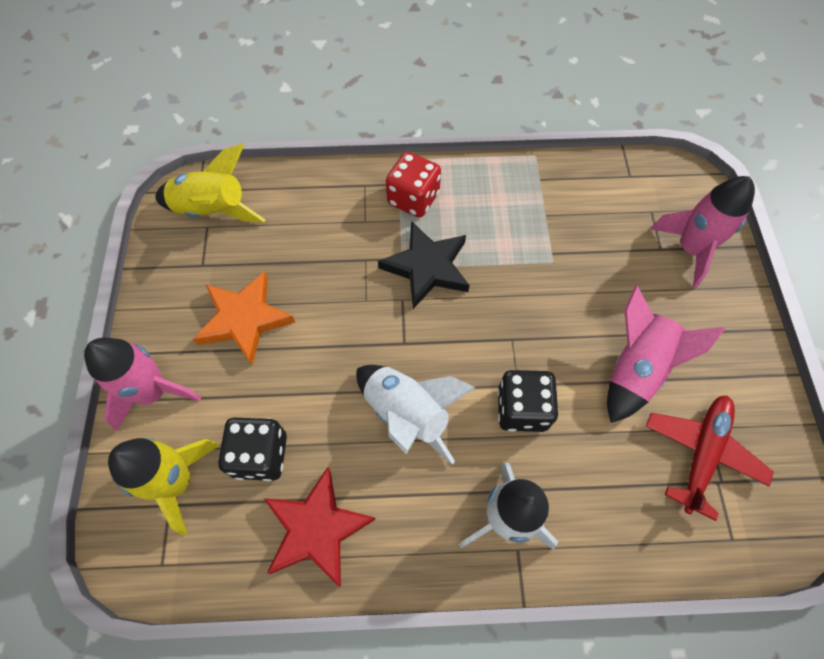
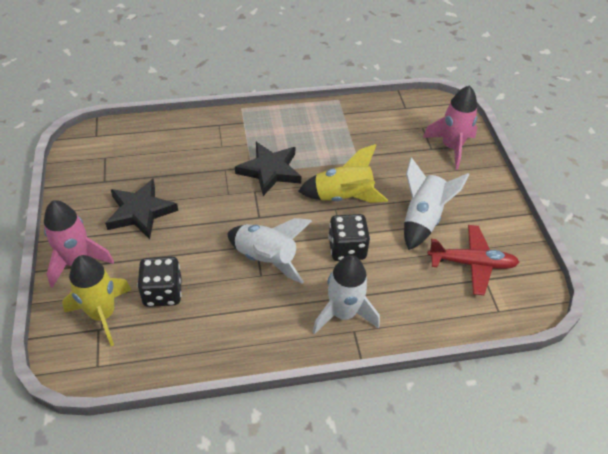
camera: 10 degrees left, 15 degrees down
(213, 210) = (108, 147): yellow rocket -> yellow rocket (343, 197)
(244, 319) = (140, 212): orange star -> black star
(317, 528) = (209, 332): red star -> none
(413, 199) = (255, 130): red dice -> none
(635, 368) = (422, 219): pink rocket -> white rocket
(701, 453) = (472, 263): red plane -> red plane turned 75 degrees clockwise

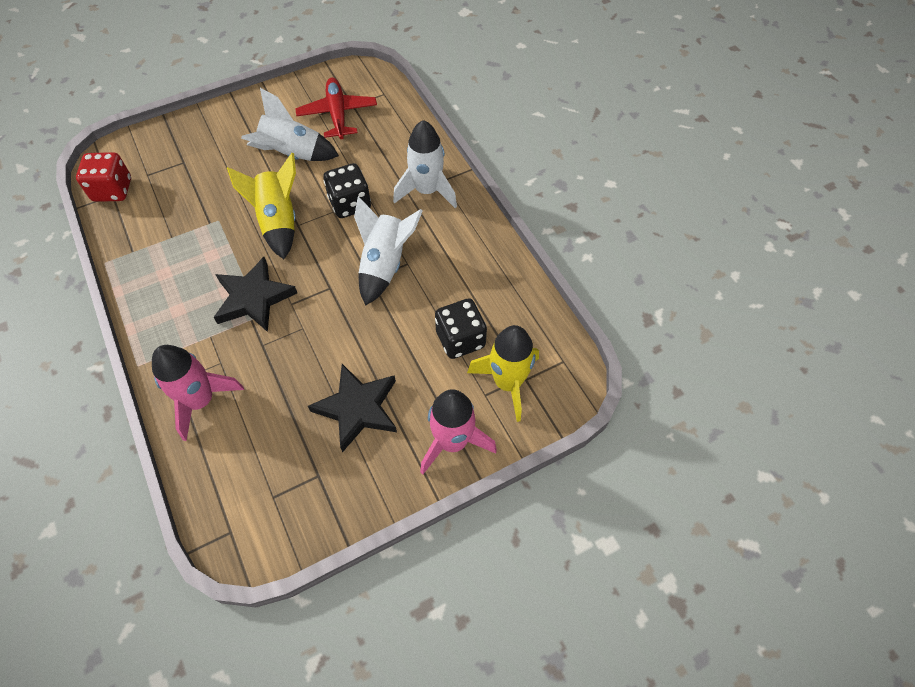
camera: 105 degrees left, 10 degrees up
(410, 108) = (112, 190): none -> red dice
(451, 147) = (178, 146): pink rocket -> pink rocket (201, 401)

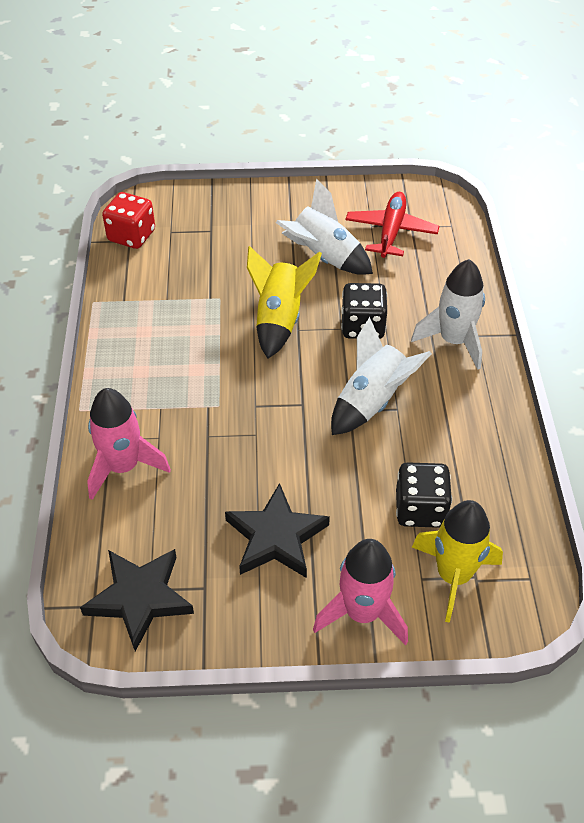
camera: 25 degrees right, 10 degrees down
(253, 298) = (220, 386): black star -> black star (139, 598)

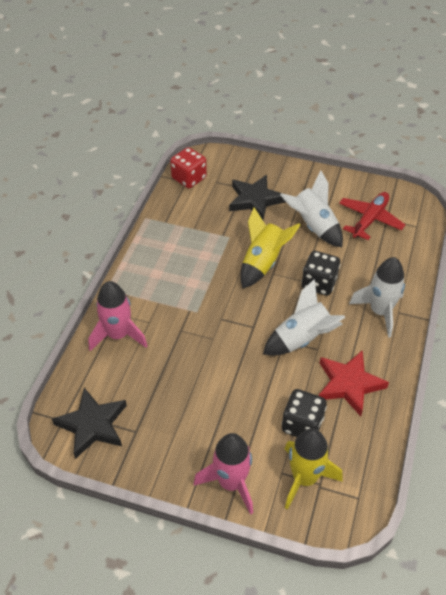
camera: 20 degrees right, 0 degrees up
(276, 537) = (196, 413): black star -> black star (255, 200)
(455, 441) = (349, 384): none -> red star

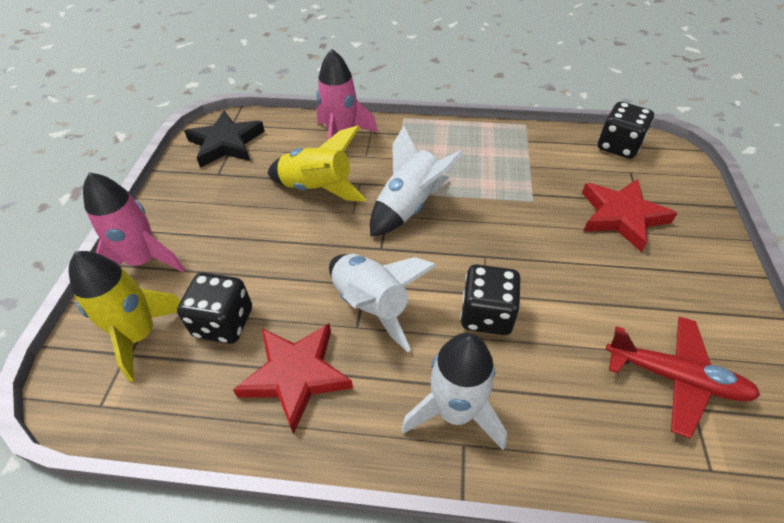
camera: 80 degrees right, 0 degrees up
(189, 178) = (618, 146): red dice -> black dice
(255, 200) = (621, 216): black star -> red star
(263, 263) = (500, 242): yellow rocket -> yellow rocket (318, 188)
(313, 226) = (607, 293): white rocket -> white rocket (409, 206)

